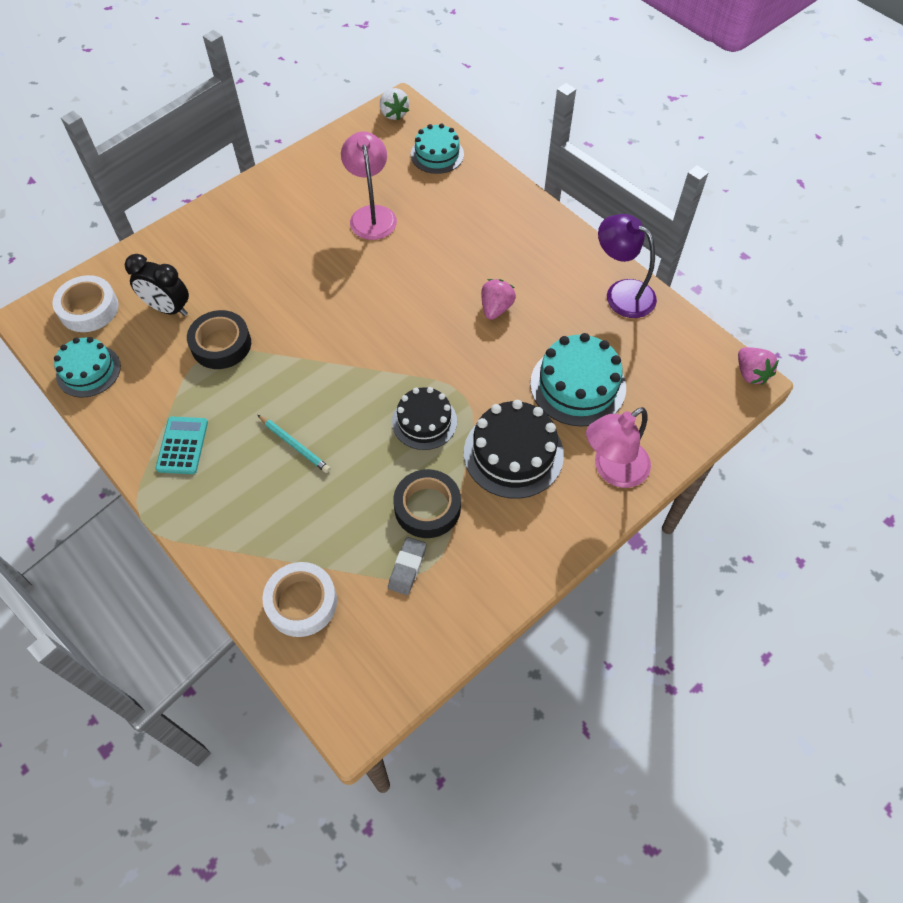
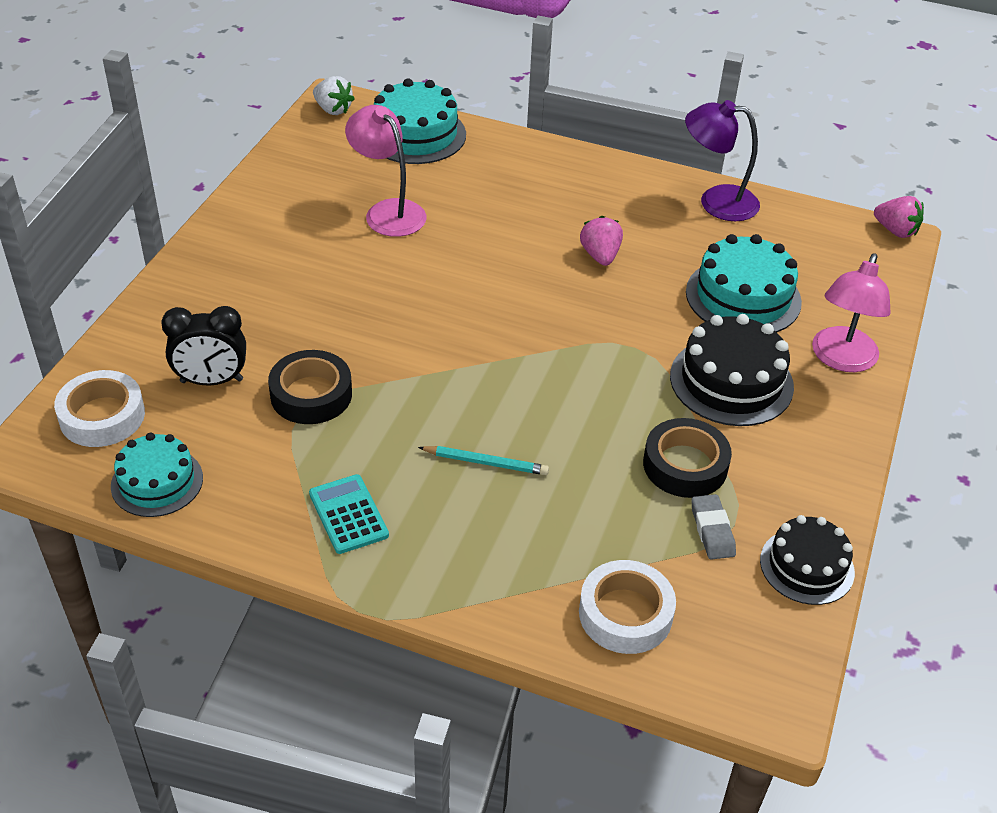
camera: 30 degrees left, 15 degrees down
(424, 421) = (613, 386): black cake -> black cake (807, 566)
(437, 154) = (415, 134): turquoise cake -> turquoise cake, size x1.50

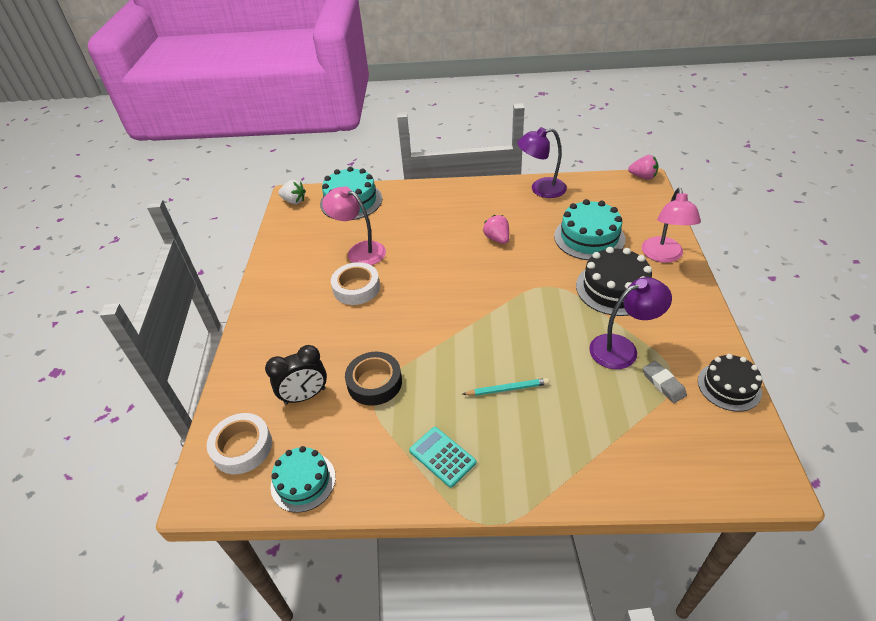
camera: 15 degrees left, 0 degrees up
(625, 614) = (649, 459): white tape -> white tape (356, 288)
(685, 465) = (622, 348): black tape -> purple lamp

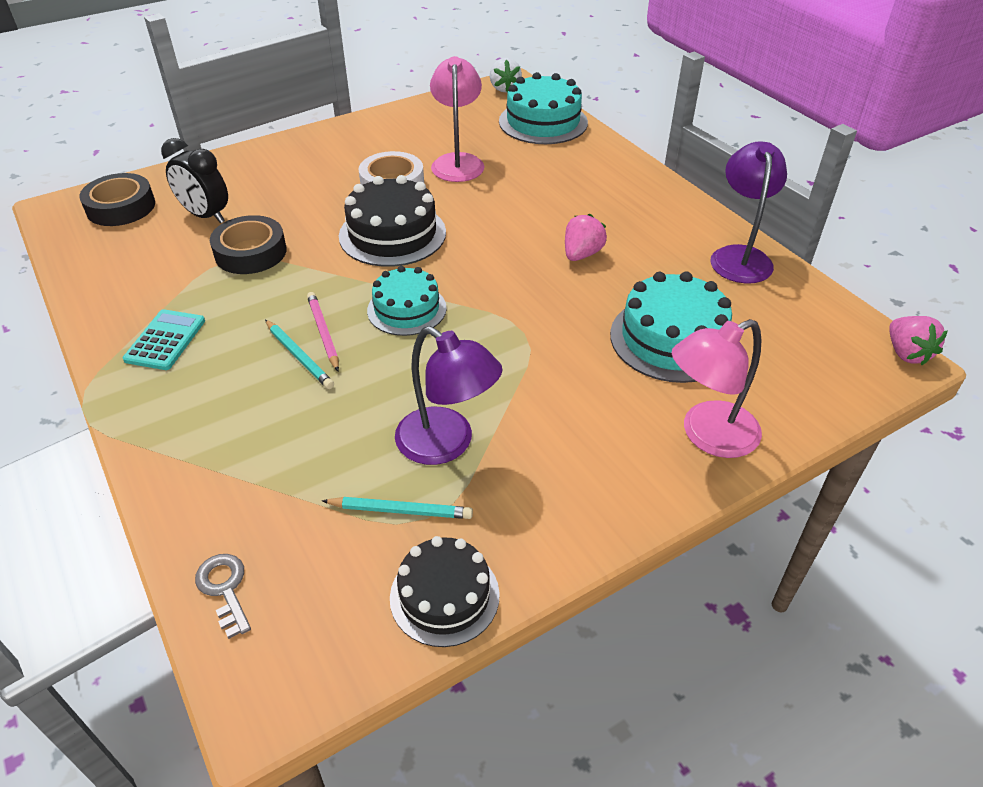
camera: 55 degrees right, 0 degrees up
(242, 447) = (121, 207): white tape -> black tape
(303, 481) = (93, 259): turquoise cake -> turquoise cake (407, 309)
(491, 370) = (323, 332): none -> pink pencil
(541, 189) = (739, 256): purple lamp -> purple lamp turned 45 degrees clockwise
(614, 288) = (575, 400): black cake -> black cake (392, 234)
(663, 384) = (401, 510): grey eraser -> turquoise pencil
(690, 480) = (225, 589): none -> grey key

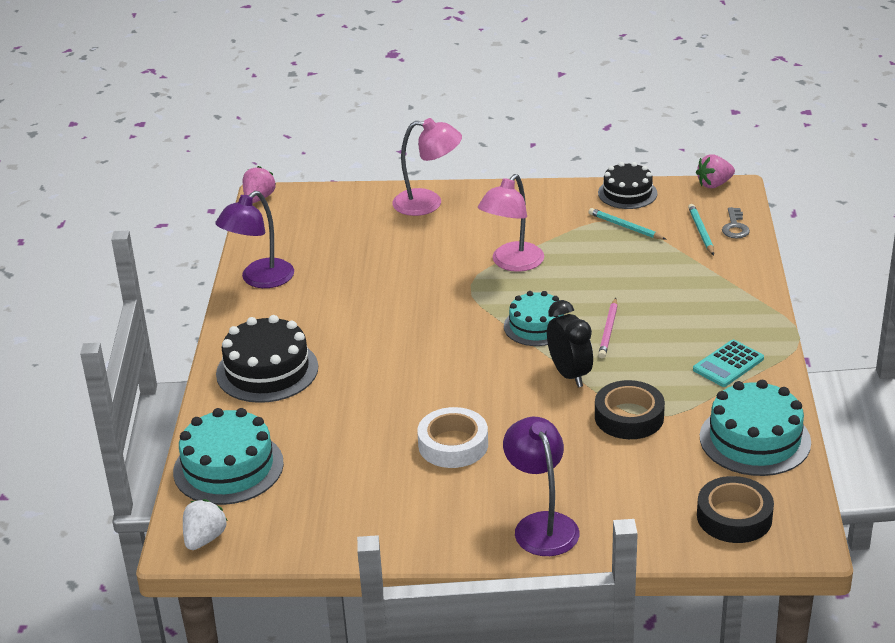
camera: 145 degrees left, 10 degrees down
(206, 216) = (652, 473): black clock -> black clock (569, 374)
(299, 356) = (635, 320): turquoise pencil -> turquoise pencil (701, 231)
(392, 234) = (497, 391): black cake -> black cake (267, 370)
(447, 444) = (576, 245): purple lamp -> purple lamp (541, 525)
(458, 162) = (368, 448): pink lamp -> pink lamp (512, 263)
(582, 254) = (367, 320): pink strawberry -> pink strawberry (714, 184)
(672, 339) = (381, 249): turquoise cake -> turquoise cake (755, 439)

